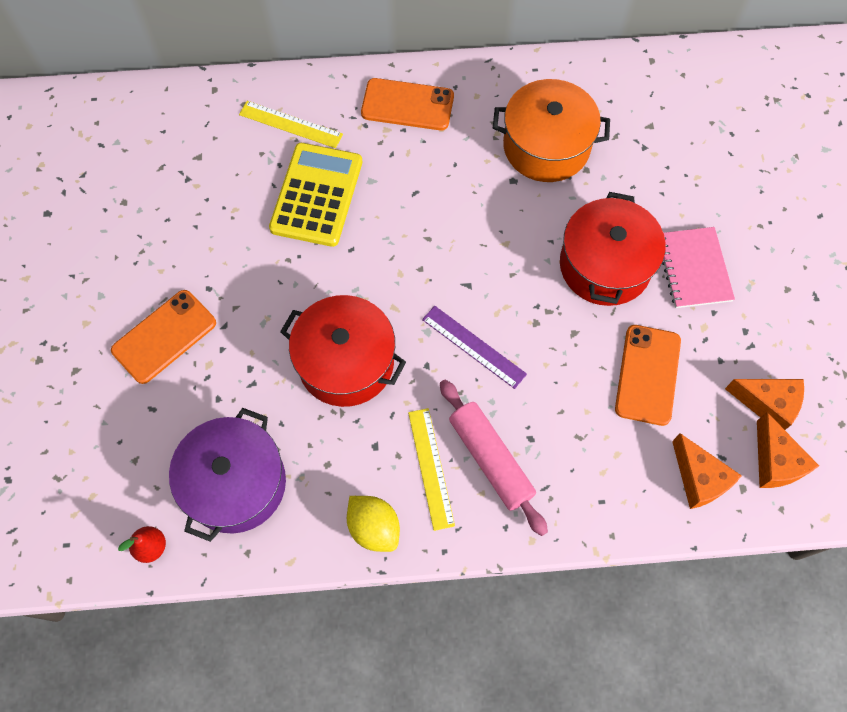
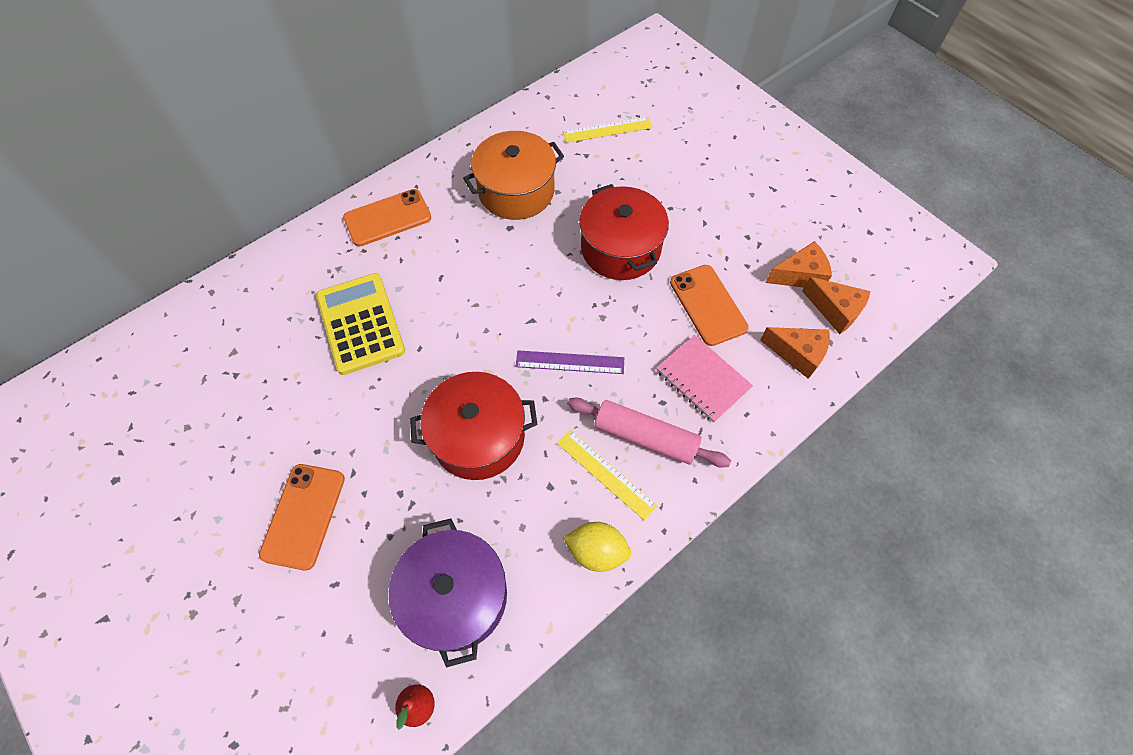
camera: 35 degrees left, 5 degrees down
(290, 124) = (299, 283): yellow ruler -> yellow ruler (607, 130)
(693, 269) = (682, 216): pink notebook -> pink notebook (702, 379)

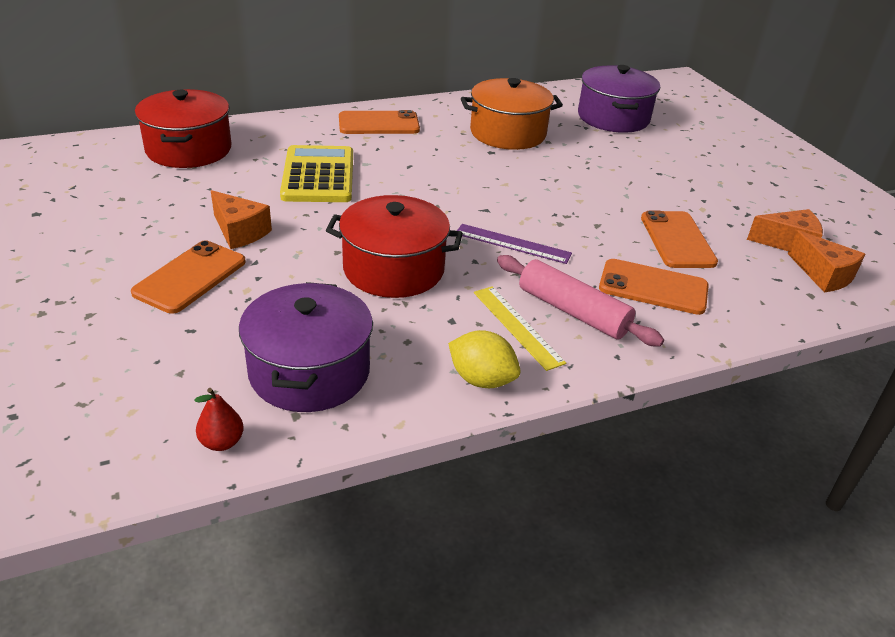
camera: 15 degrees right, 25 degrees down
(607, 130) = (613, 117): yellow ruler -> purple pot
(620, 248) = (597, 186): red pot -> red pot (189, 149)
(702, 379) = (653, 287): pink notebook -> orange phone
(797, 354) = (769, 295): orange cheese -> orange cheese (239, 232)

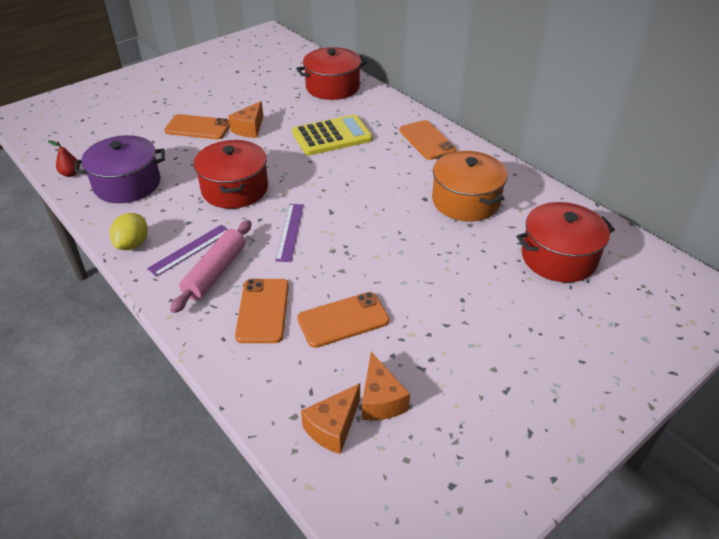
camera: 75 degrees right, 5 degrees up
(517, 326) = (190, 249): yellow ruler -> purple ruler
(613, 117) = (558, 257): purple pot -> red pot

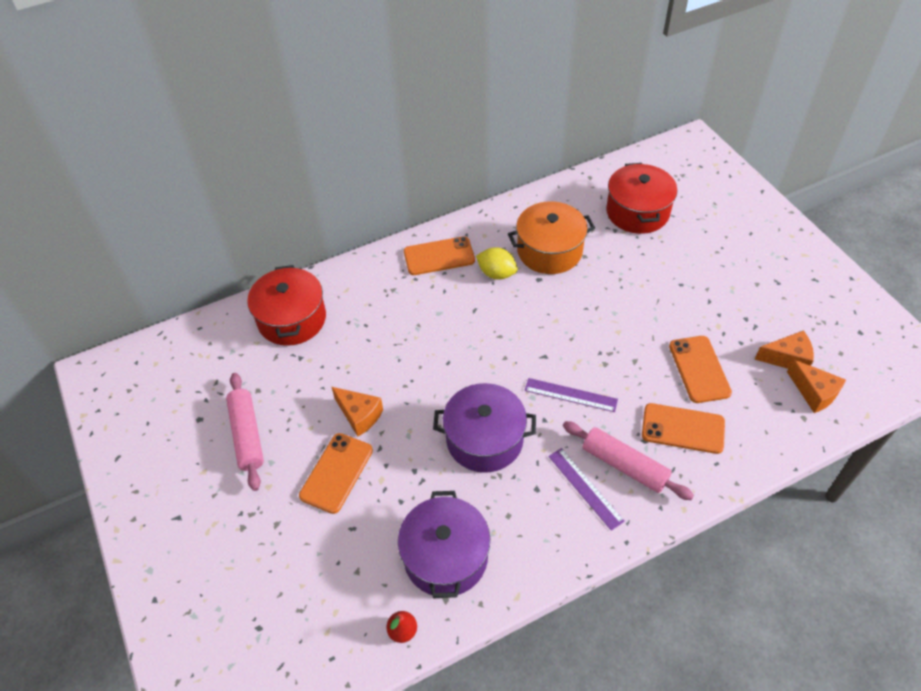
camera: 75 degrees left, 10 degrees up
(133, 244) = (566, 546): yellow lemon -> yellow lemon (496, 273)
(226, 89) = (247, 435): none -> pink rolling pin
(235, 189) = (484, 439): red pot -> purple pot
(332, 136) = (404, 335): yellow calculator -> none

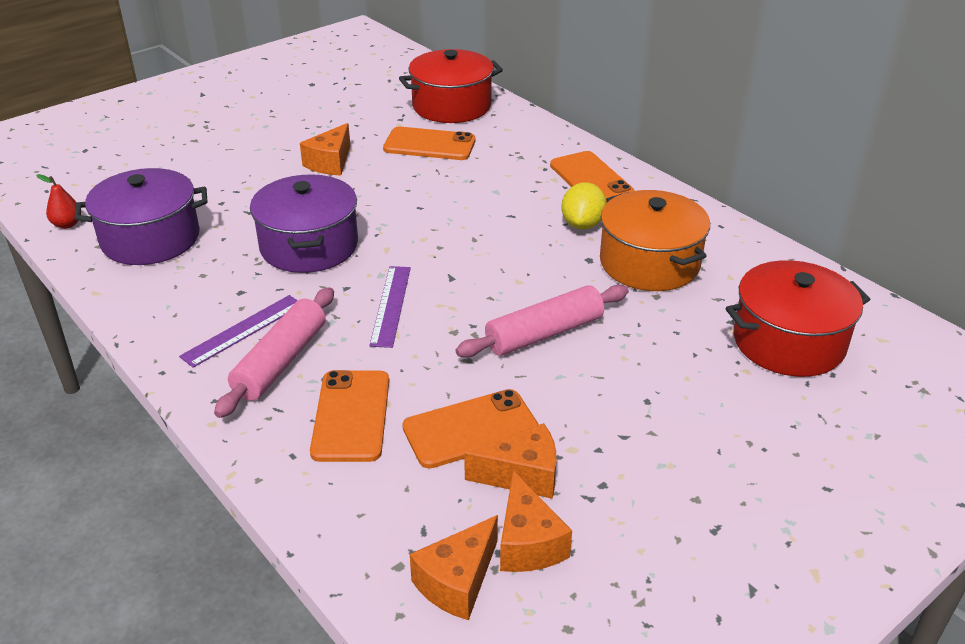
camera: 75 degrees right, 15 degrees down
(247, 435) = (296, 109): pink rolling pin -> pink rolling pin (544, 333)
(336, 473) = (255, 161): orange phone -> orange phone (429, 145)
(738, 351) = (522, 475): none -> orange cheese

